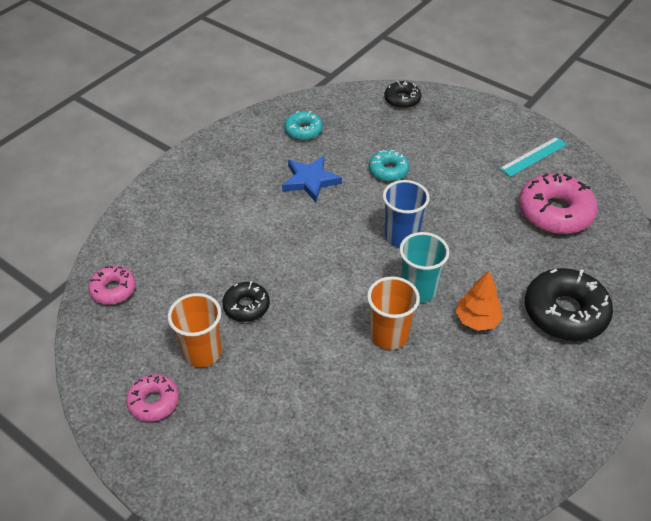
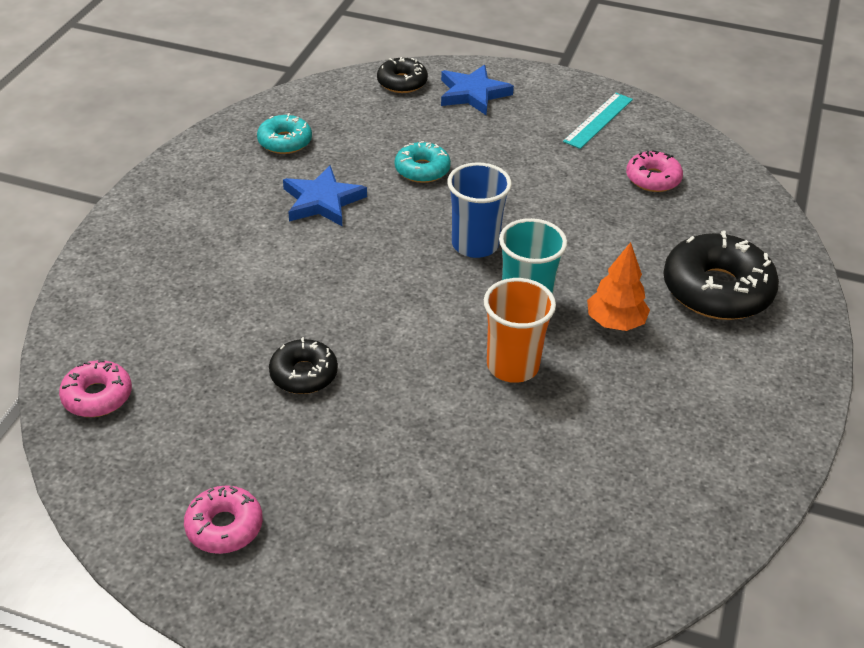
camera: 20 degrees left, 5 degrees down
(202, 352) = (266, 446): orange cup -> none
(449, 118) = (473, 94): none -> blue star
(555, 212) = (653, 179): pink donut -> pink donut, size x0.56

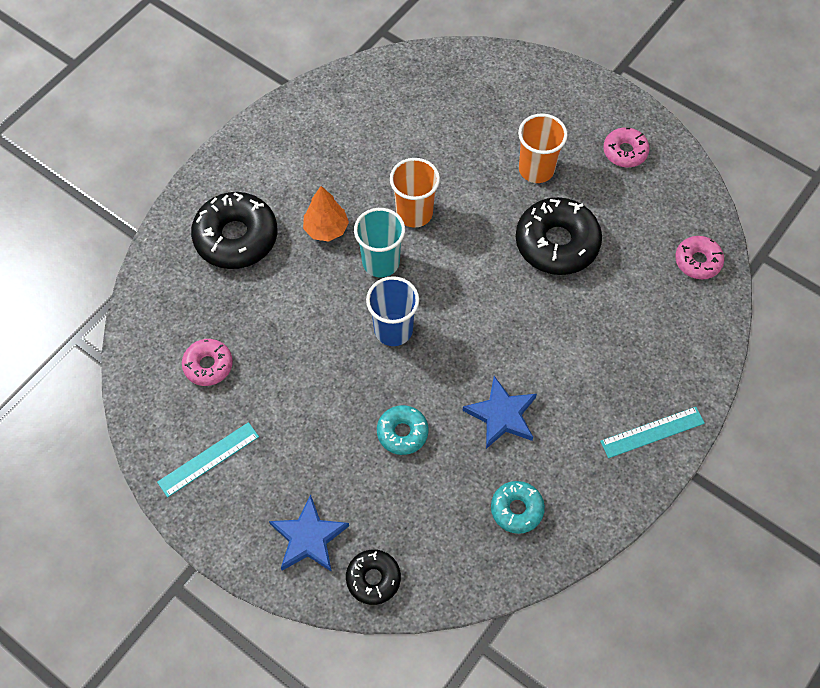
camera: 160 degrees left, 20 degrees up
(150, 219) = (652, 432): none -> turquoise ruler
(303, 374) = (557, 243): black donut -> black donut, size x1.79
(361, 464) = (536, 169): none -> orange cup

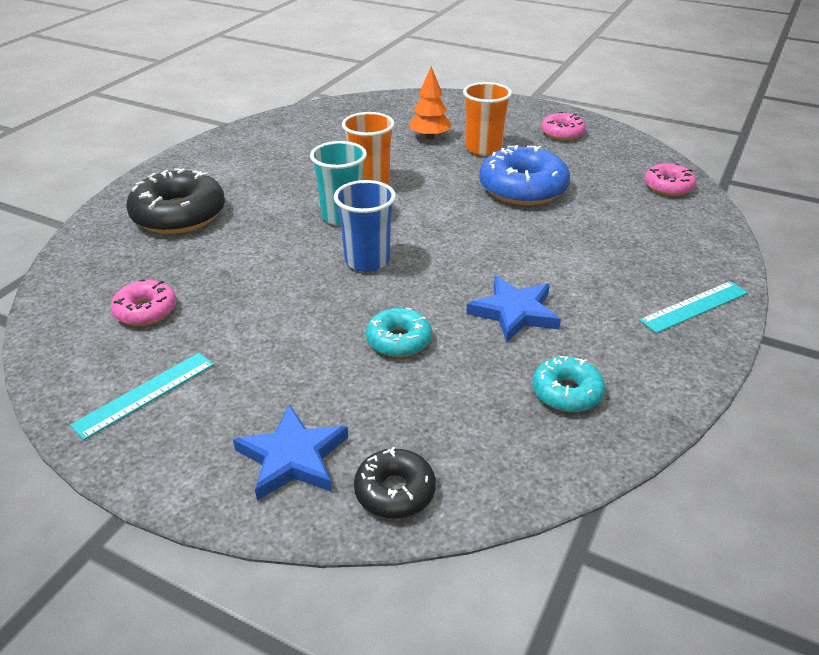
camera: 10 degrees left, 25 degrees down
(326, 229) = (278, 201): orange tree -> orange tree (429, 137)
(557, 243) = (523, 188): black donut -> blue donut

